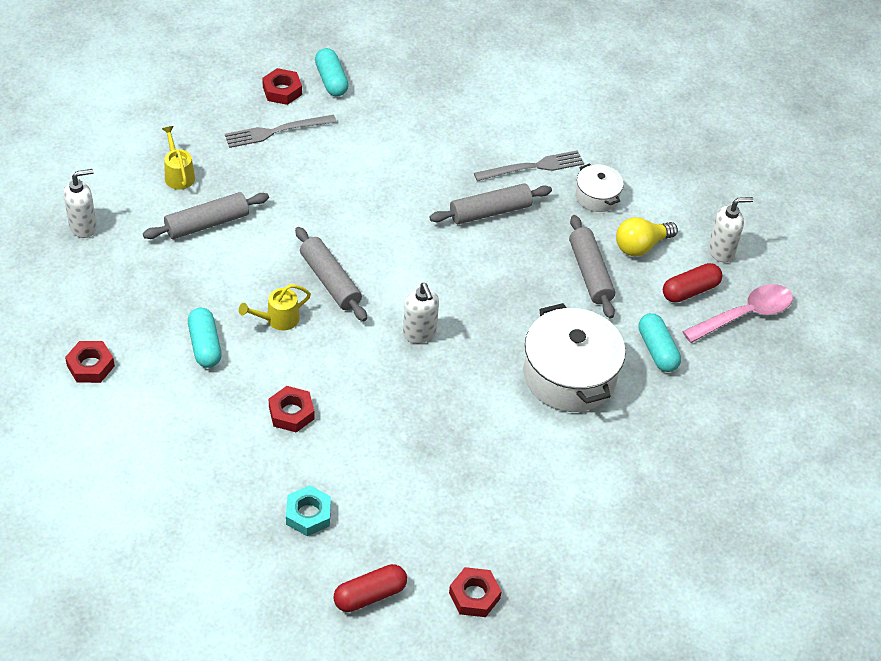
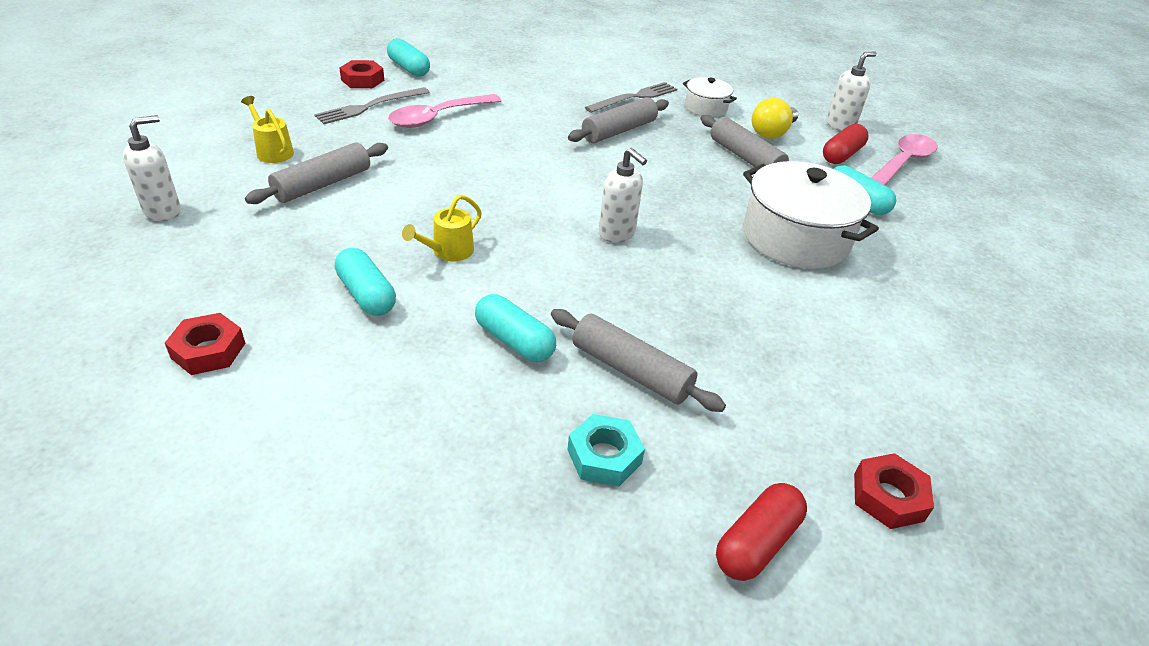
camera: 20 degrees left, 10 degrees down
(291, 413) = (514, 341): red nut -> turquoise capsule
(330, 281) = (490, 208): grey rolling pin -> grey rolling pin (631, 371)
(331, 159) = (438, 117): none -> pink spoon

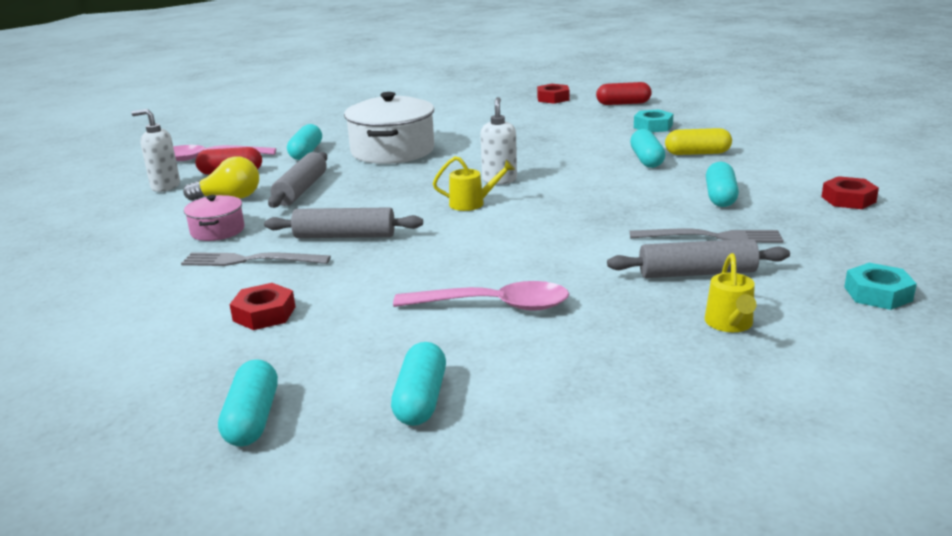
camera: 130 degrees left, 15 degrees down
(163, 211) = (878, 294): white soap dispenser -> turquoise nut
(362, 80) = (516, 400): red nut -> red nut (264, 314)
(370, 106) = (556, 348): grey fork -> grey fork (711, 237)
(448, 252) = (636, 201): yellow watering can -> yellow watering can (472, 203)
(465, 390) = (697, 153): none -> yellow capsule
(470, 44) = (252, 419): none -> turquoise capsule
(631, 371) = (599, 139): grey rolling pin -> none
(706, 108) = (217, 230): white pot -> pink pot

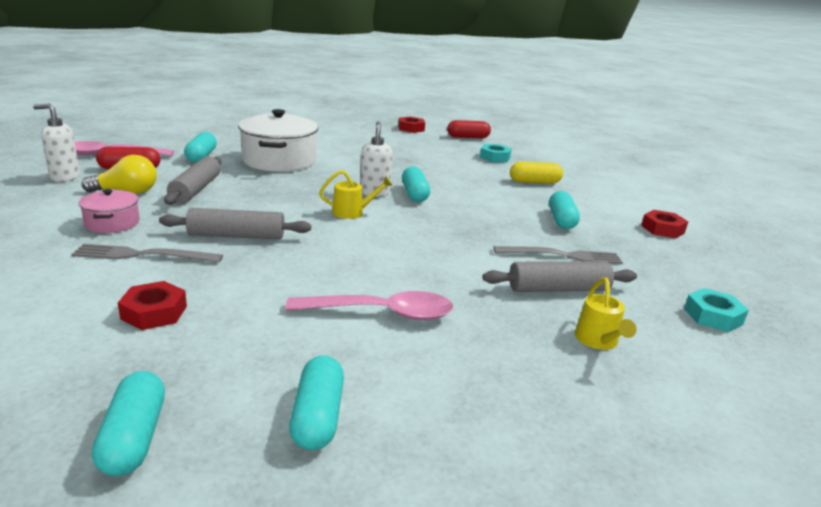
camera: 10 degrees left, 0 degrees up
(646, 160) = (495, 184): turquoise capsule -> turquoise capsule (414, 194)

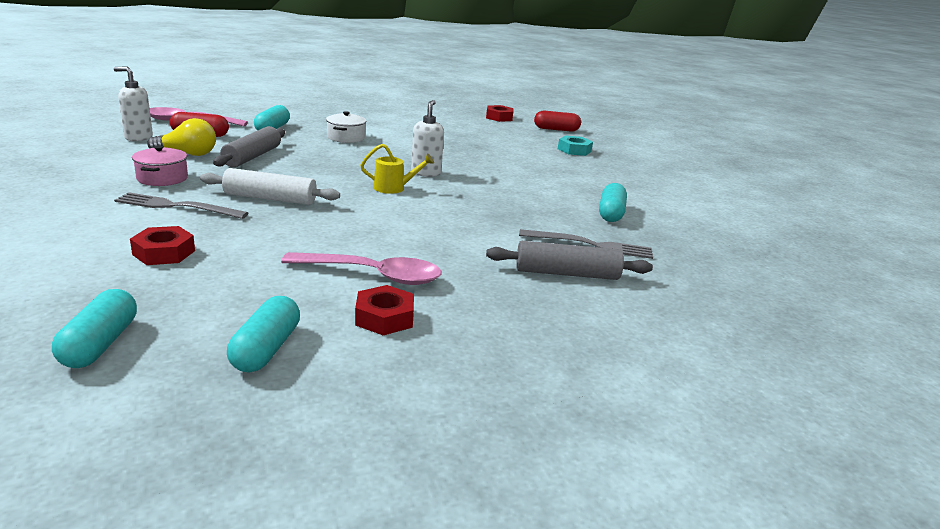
camera: 10 degrees right, 0 degrees up
(236, 236) = (270, 198): grey rolling pin -> white rolling pin
(279, 161) = (346, 138): white pot -> white pot, size x0.51
(414, 194) = (466, 177): turquoise capsule -> none
(534, 182) = (604, 176): yellow capsule -> none
(598, 341) = (580, 322): yellow watering can -> none
(662, 229) = (721, 231): red nut -> red nut (384, 317)
(713, 316) = (723, 315): turquoise nut -> none

